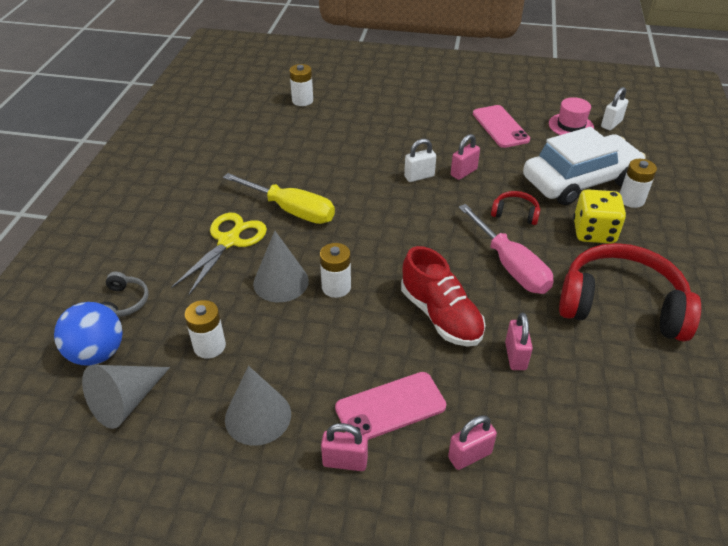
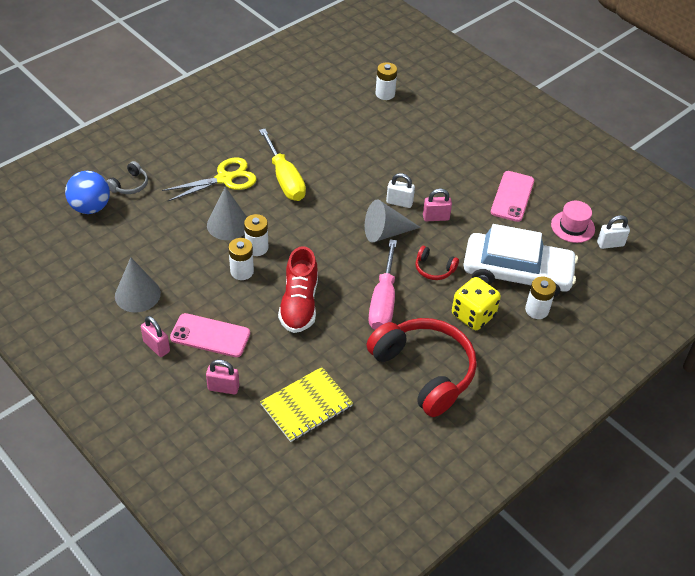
camera: 35 degrees right, 5 degrees up
(126, 402) = (81, 244): grey cone -> grey cone (385, 232)
(209, 346) = (150, 239): white battery -> white battery (242, 271)
(515, 213) = (434, 269): red headphones -> red headphones turned 150 degrees clockwise
(515, 356) = (315, 356): pink padlock -> none
(569, 412) = (306, 405): none -> yellow notebook

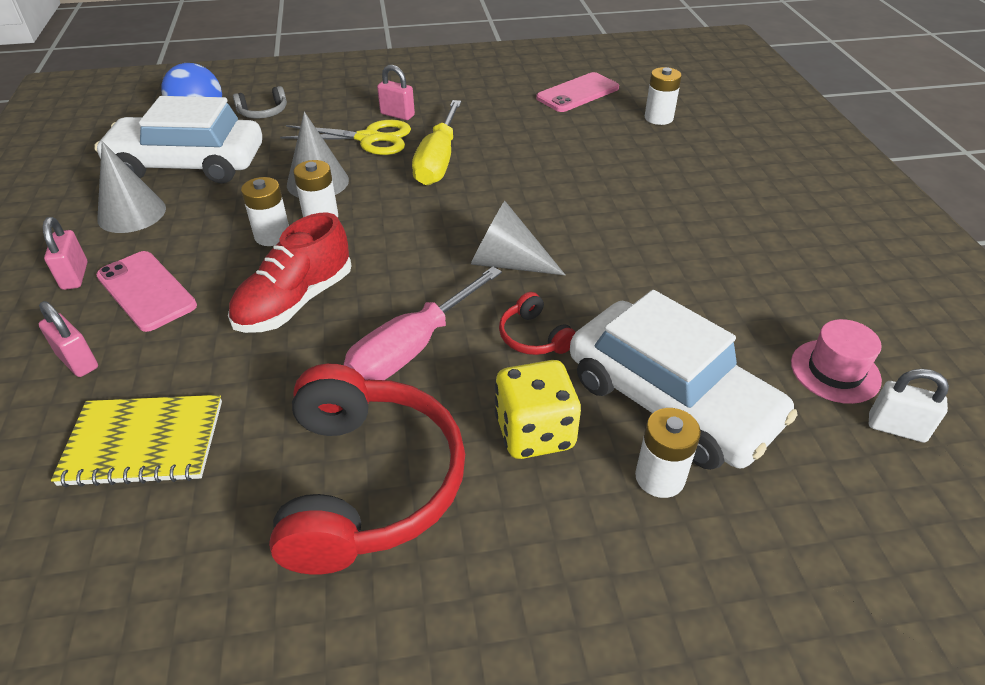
camera: 35 degrees right, 5 degrees down
(129, 246) = (188, 164): none -> white car
(399, 202) = (563, 235): white padlock -> none
(435, 217) = (601, 271): pink padlock -> pink padlock (397, 115)
(512, 196) = (753, 289): pink phone -> pink phone (578, 93)

